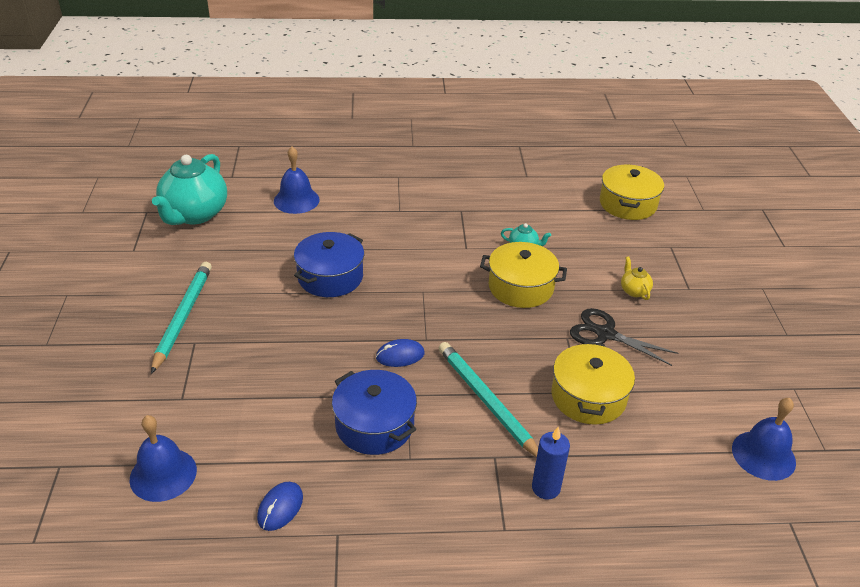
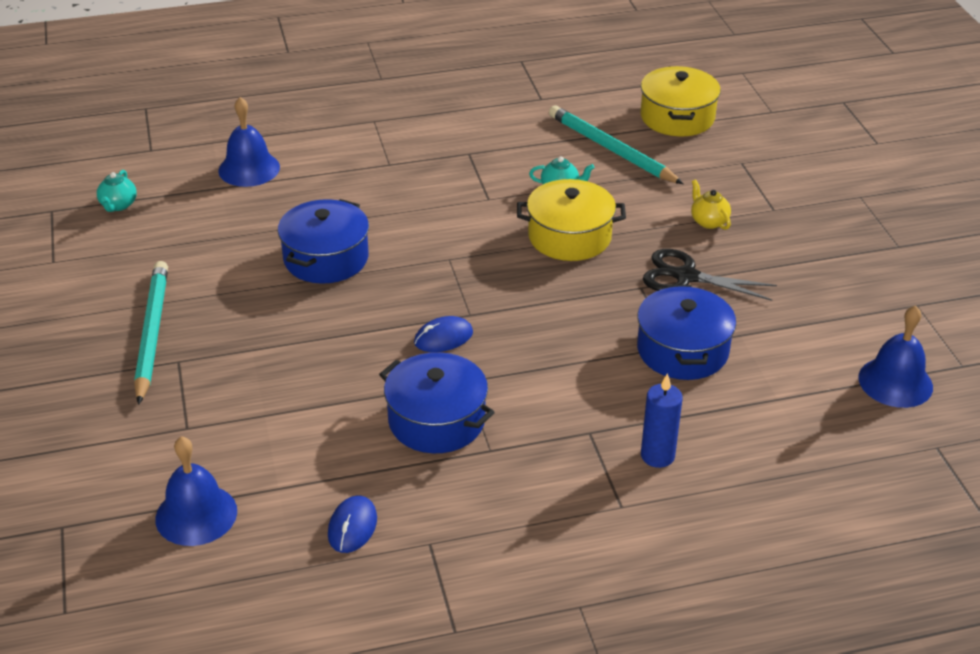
camera: 10 degrees left, 0 degrees up
(194, 214) = (118, 205): turquoise teapot -> turquoise teapot, size x0.42
(486, 401) = (563, 373): turquoise pencil -> turquoise pencil (611, 149)
(588, 397) = (682, 350): yellow pot -> blue pot

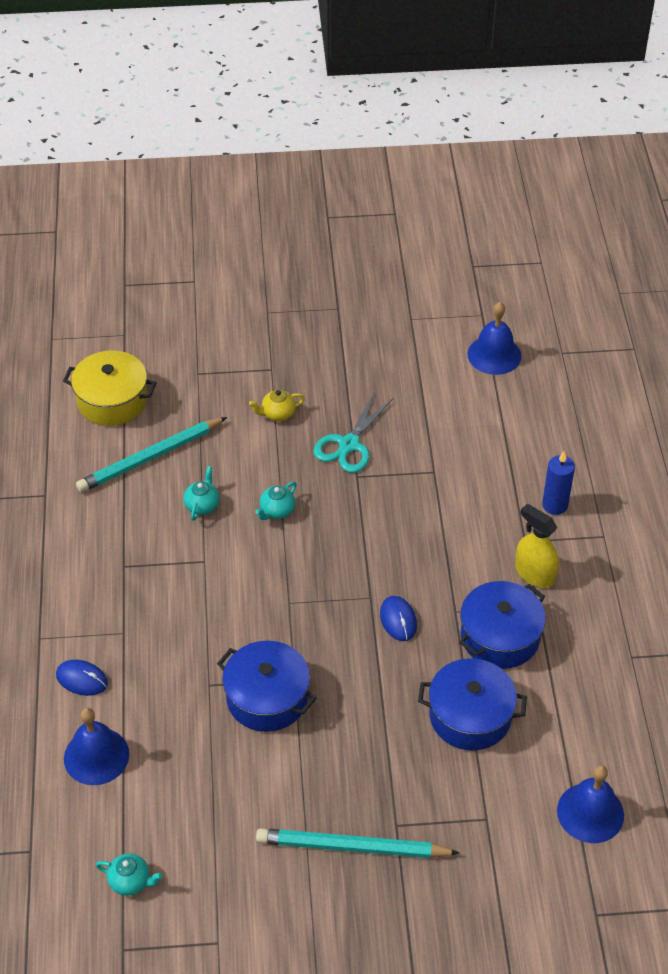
camera: 80 degrees left, 10 degrees up
(352, 527) = (611, 704): blue mouse -> blue mouse (82, 679)
(540, 444) = (534, 573): none -> yellow spray bottle
(569, 237) = (277, 511): yellow pot -> turquoise teapot
(682, 350) = (440, 466): blue pot -> blue pot (470, 716)
(685, 276) = (349, 445): black scissors -> turquoise scissors

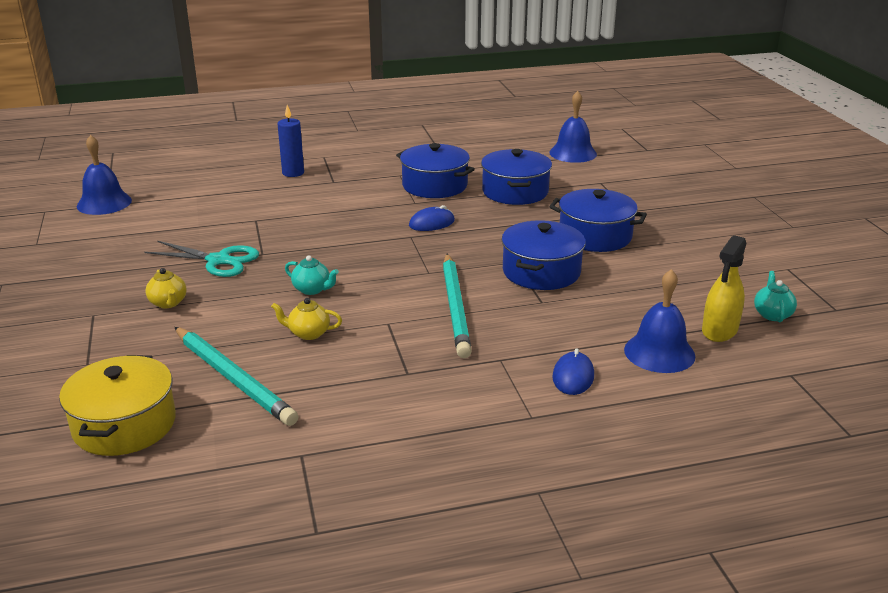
camera: 100 degrees left, 20 degrees down
(202, 505) = (308, 333): turquoise teapot -> yellow teapot
(336, 769) = (595, 236): none -> blue pot
(352, 847) = (660, 224): turquoise pencil -> turquoise pencil (455, 307)
(534, 573) = (367, 177): yellow spray bottle -> yellow spray bottle (719, 330)

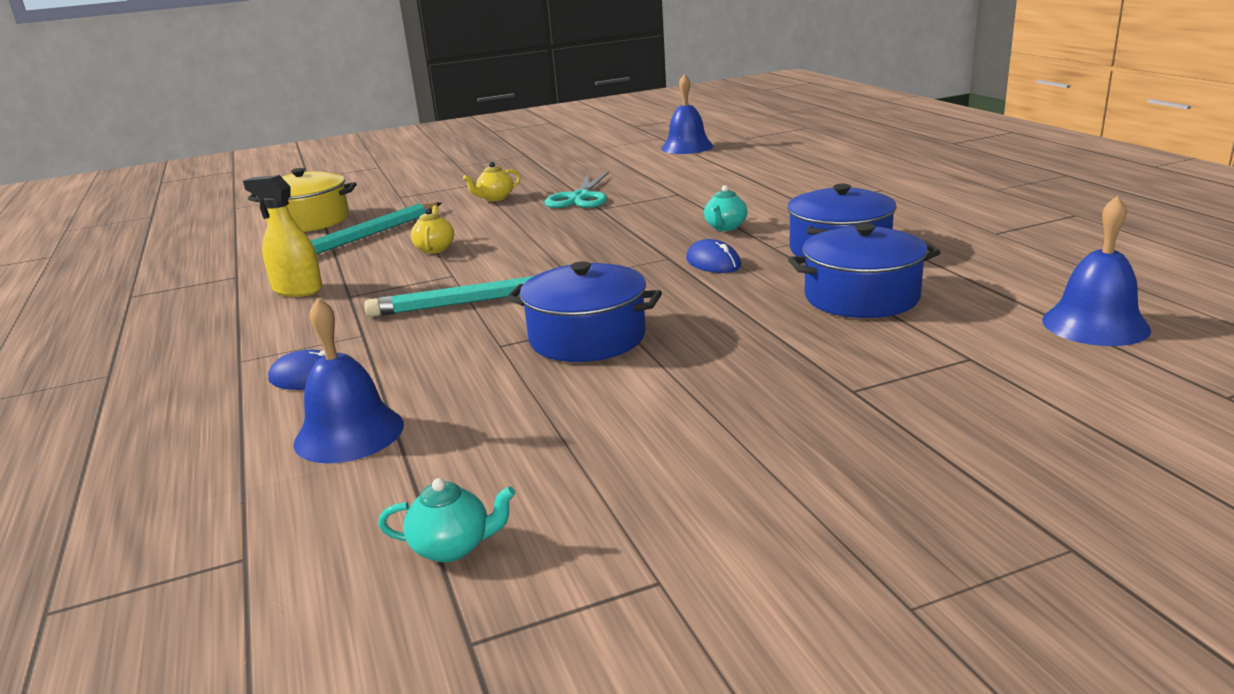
camera: 85 degrees right, 5 degrees down
(293, 173) = (816, 186): blue candle -> none
(312, 289) = (524, 237): turquoise teapot -> turquoise teapot (725, 227)
(595, 236) = (725, 366): blue pot -> none
(719, 330) = (402, 486): yellow spray bottle -> yellow spray bottle (297, 290)

